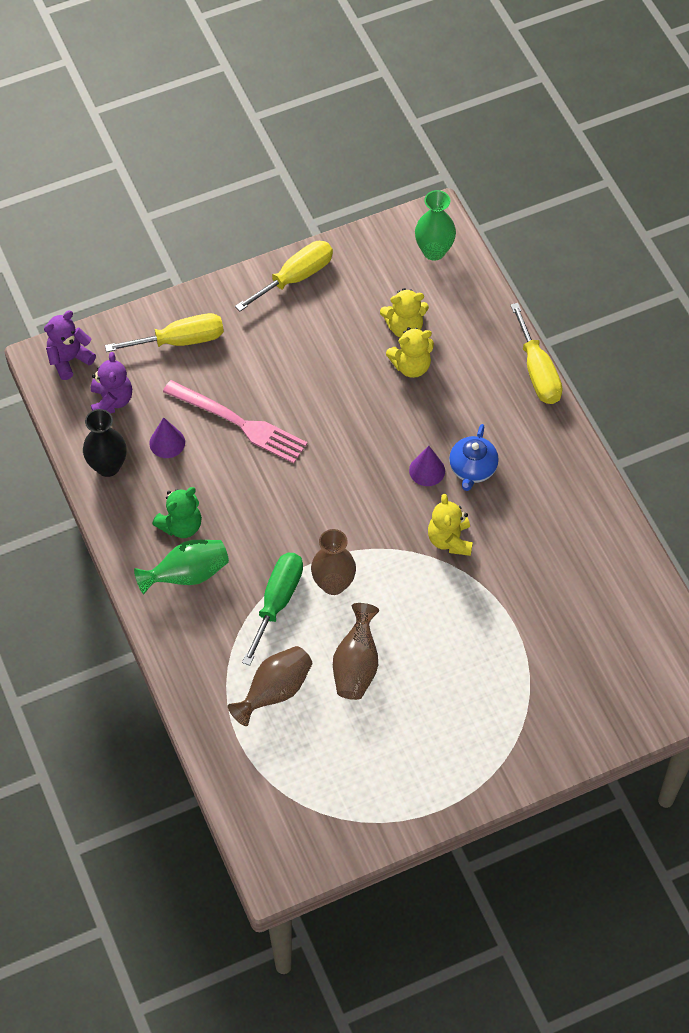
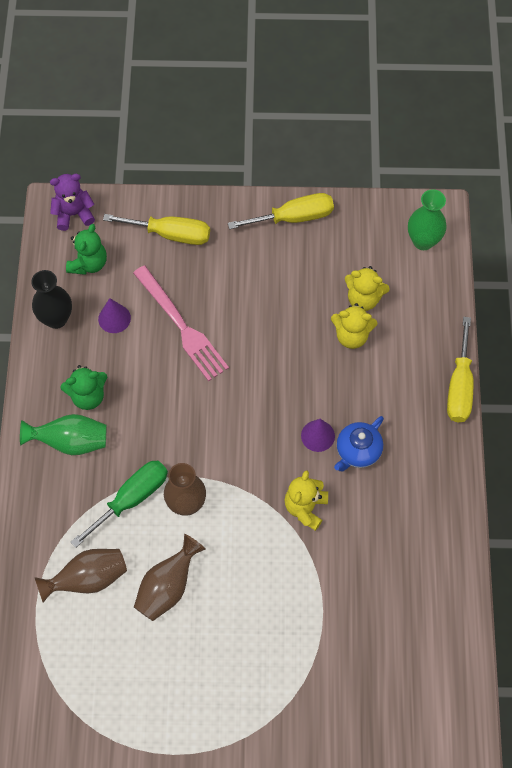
camera: 25 degrees right, 5 degrees up
(111, 401) = (88, 263): purple teddy bear -> green teddy bear

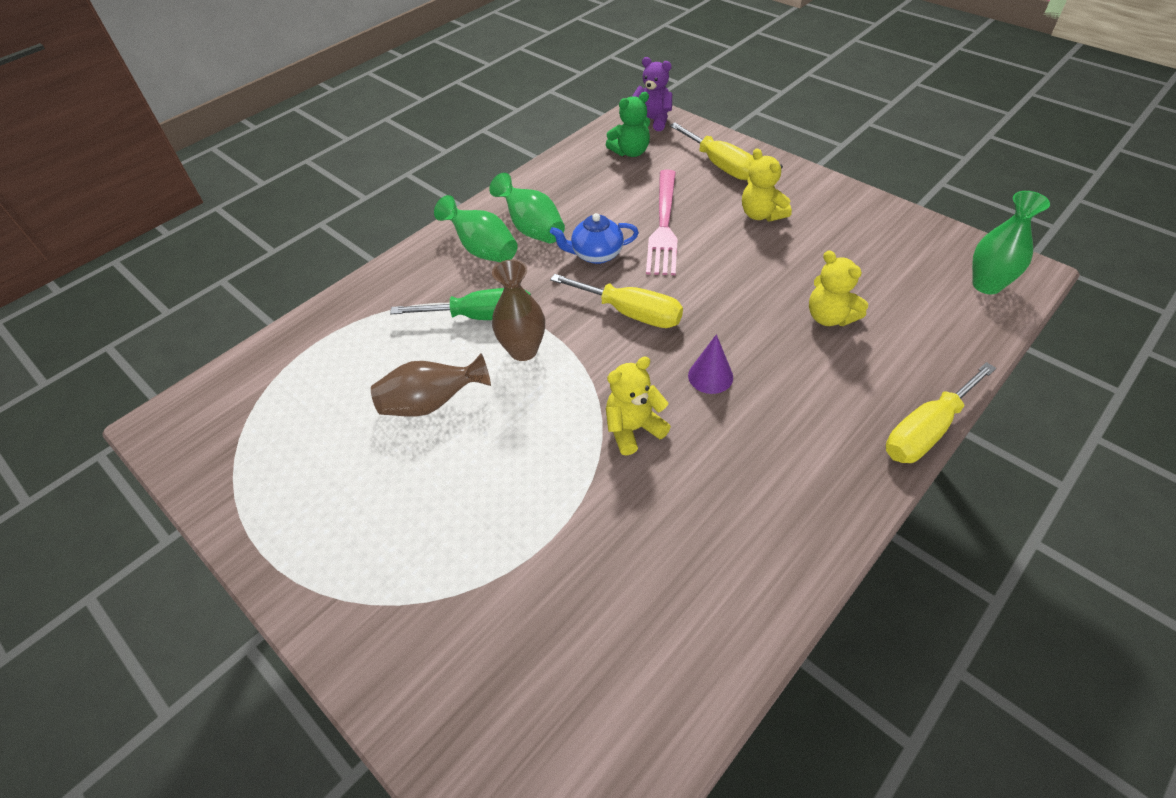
camera: 45 degrees right, 15 degrees down
(56, 319) = (566, 171): black vase -> none
(88, 396) = (532, 229): green teddy bear -> green vase
(88, 578) = (377, 350): brown vase -> none
(114, 318) = (612, 193): purple cone -> none
(294, 217) = (851, 205): yellow screwdriver -> yellow screwdriver (631, 313)
(357, 451) = (741, 416): blue teapot -> blue teapot (596, 254)
(363, 299) = (871, 296): yellow teddy bear -> yellow teddy bear (761, 214)

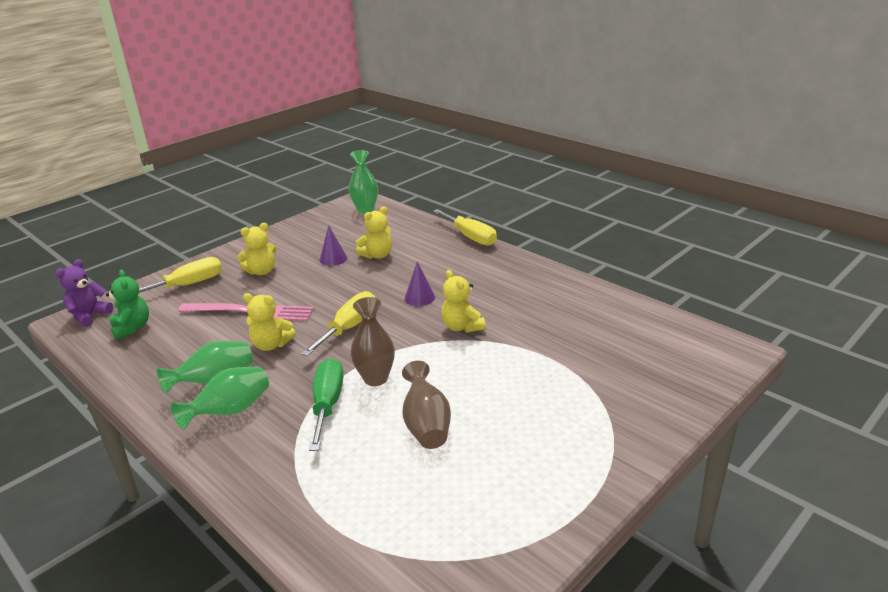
camera: 90 degrees left, 20 degrees down
(596, 254) = (271, 345): blue teapot -> yellow teddy bear
(809, 273) = (333, 259): none -> purple cone

